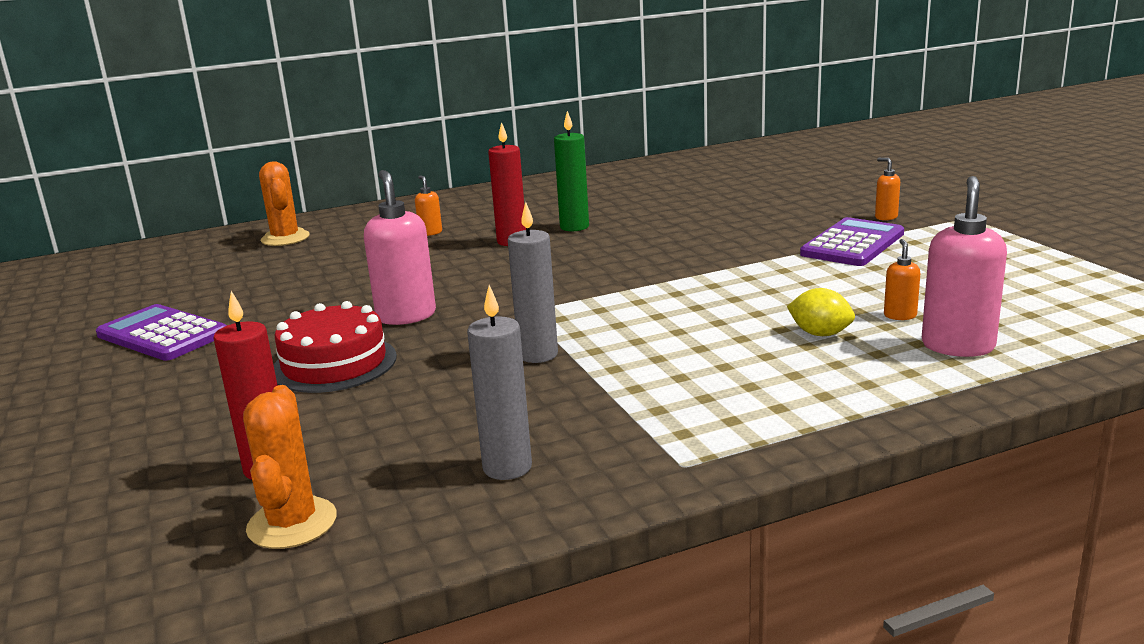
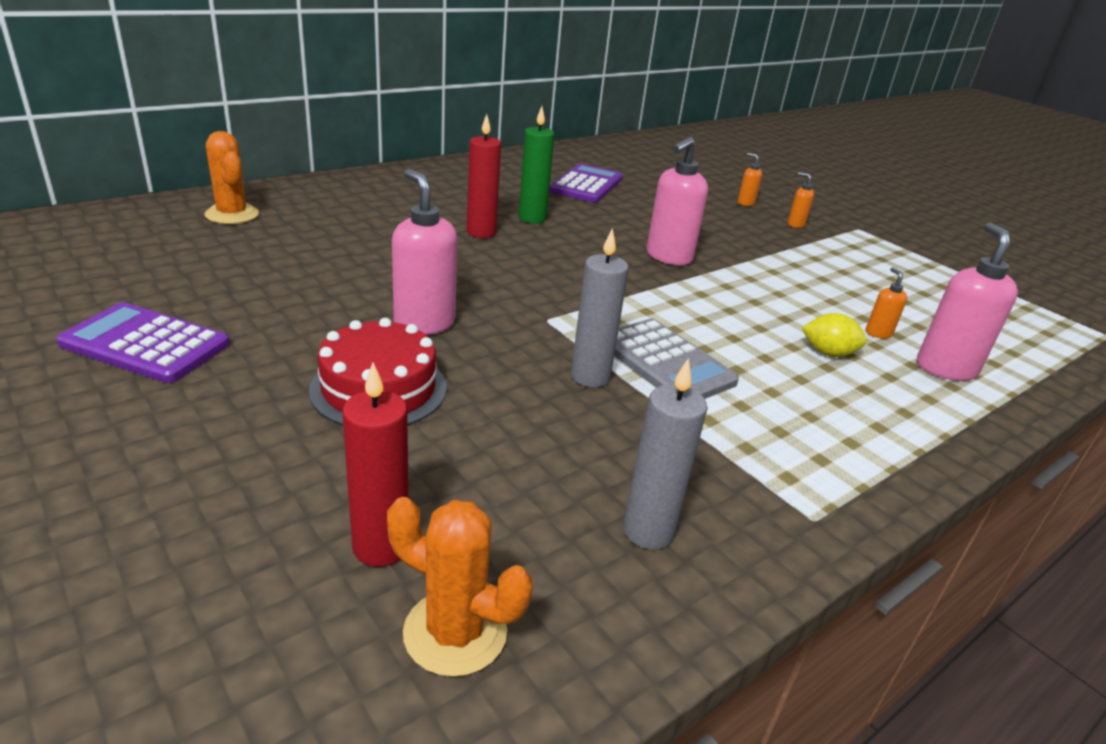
camera: 20 degrees left, 10 degrees up
(292, 523) = (455, 632): orange cactus -> orange cactus turned 45 degrees counterclockwise
(430, 233) = (391, 217): orange soap dispenser -> orange soap dispenser (745, 203)
(626, 343) = (666, 362): none -> grey calculator
(701, 254) = (668, 257): none -> pink soap dispenser
(852, 244) = (788, 252): purple calculator -> purple calculator (586, 185)

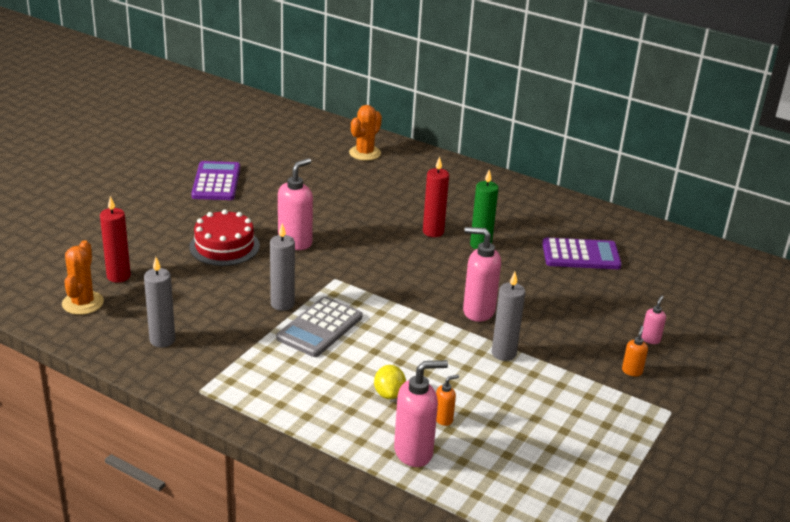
camera: 70 degrees right, 0 degrees up
(745, 203) = (650, 339): orange soap dispenser -> pink soap dispenser
(755, 268) = (503, 353): none -> grey candle

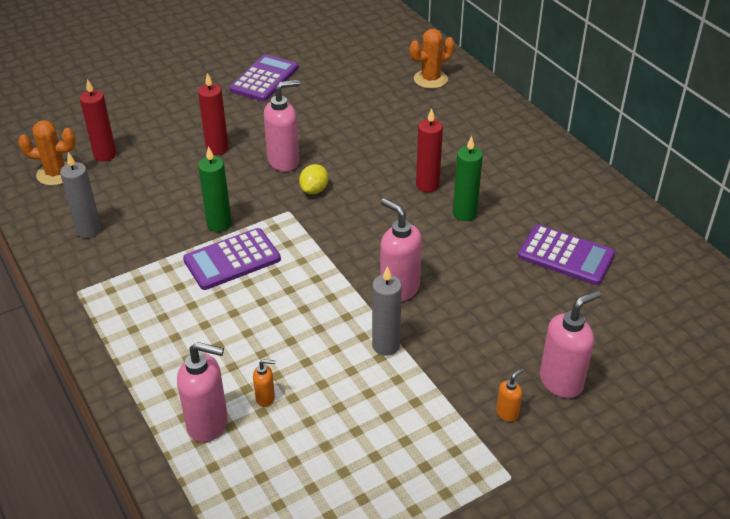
camera: 30 degrees right, 10 degrees up
(83, 303) = (56, 174): orange cactus -> orange cactus turned 60 degrees clockwise
(224, 246) = (217, 148): red cake -> red candle
(282, 304) = (219, 224): grey candle -> green candle
(320, 328) = (232, 260): grey calculator -> purple calculator
(389, 394) = (237, 352): yellow lemon -> yellow lemon (314, 190)
(650, 339) = (561, 382): pink soap dispenser -> pink soap dispenser, size x2.03

